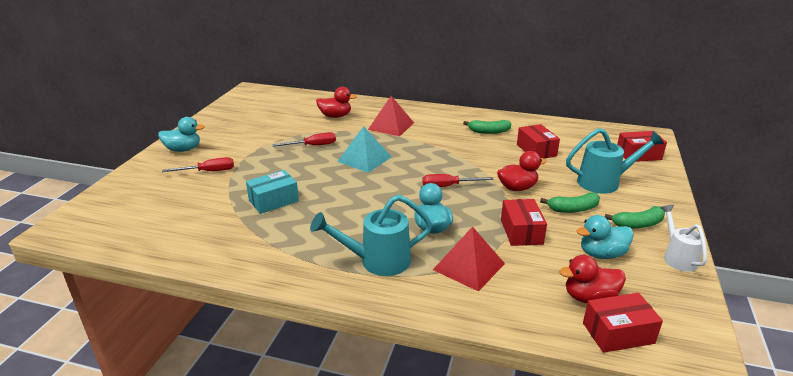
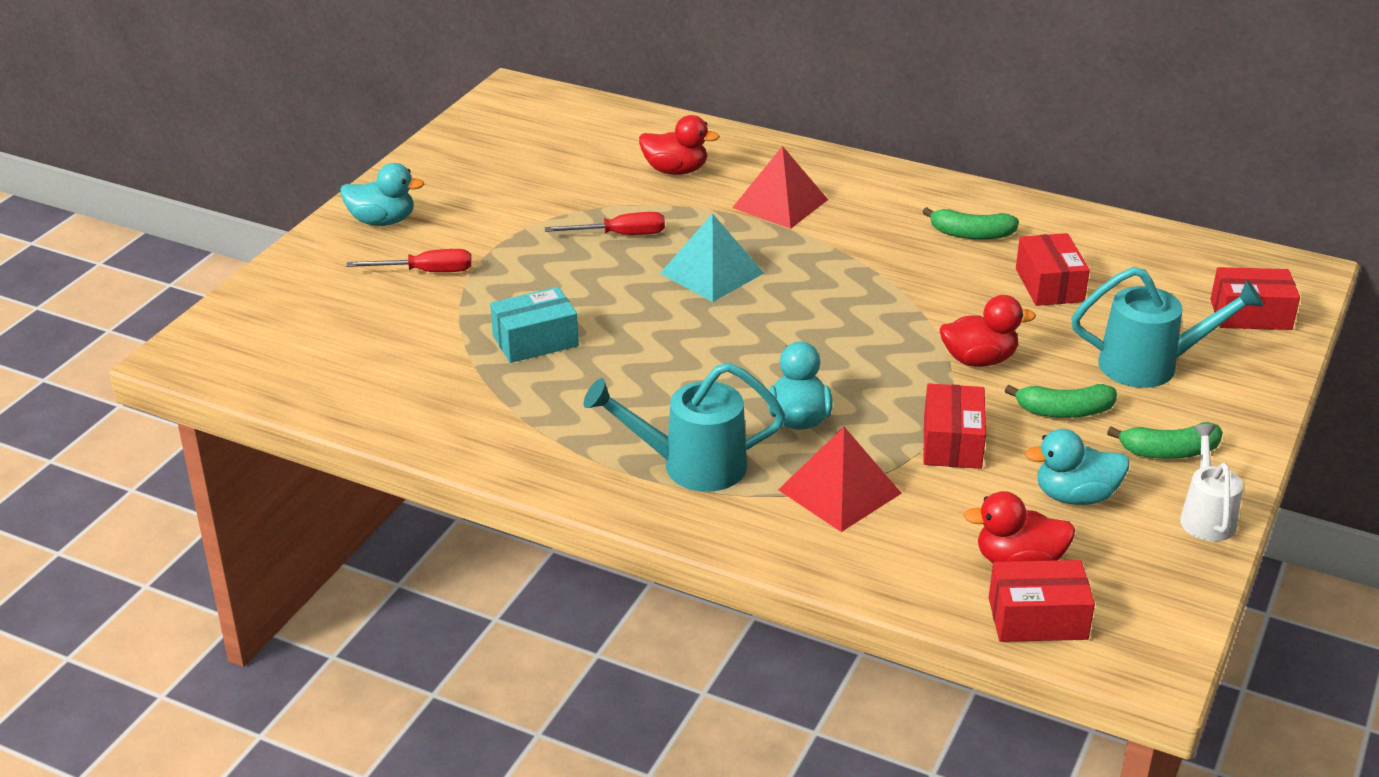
camera: 10 degrees right, 5 degrees up
(448, 186) = (852, 344): red screwdriver -> none

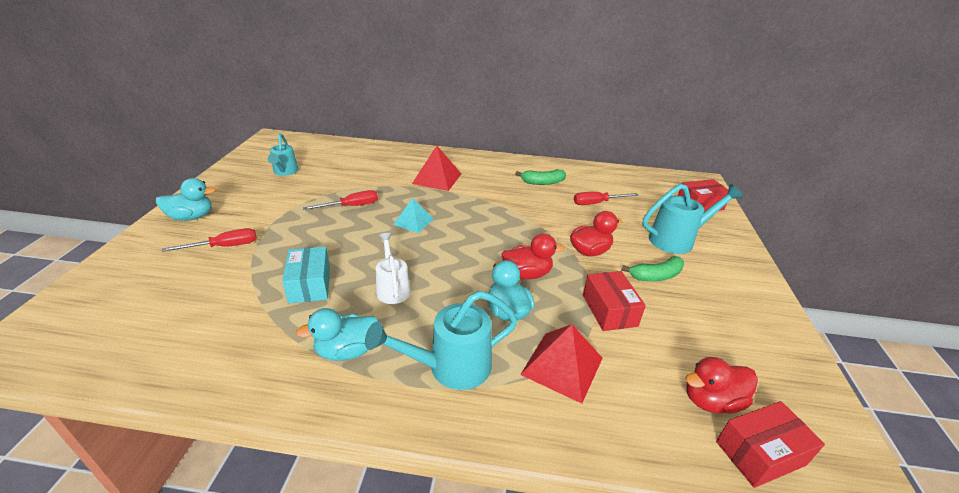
camera: 20 degrees left, 0 degrees up
(526, 161) = (285, 172): none -> turquoise watering can
(535, 341) = (310, 284): turquoise box -> turquoise box turned 60 degrees counterclockwise
(675, 171) = (373, 168): red duck -> red duck (527, 274)
(711, 273) = (413, 221): turquoise pyramid -> turquoise pyramid, size x0.66
(1049, 285) = (597, 203): red box -> red screwdriver
(1075, 496) = (704, 335): turquoise duck -> turquoise duck (347, 351)
(1169, 452) = (728, 292): green banana -> none
(1206, 516) = (784, 333): white watering can -> white watering can (392, 288)

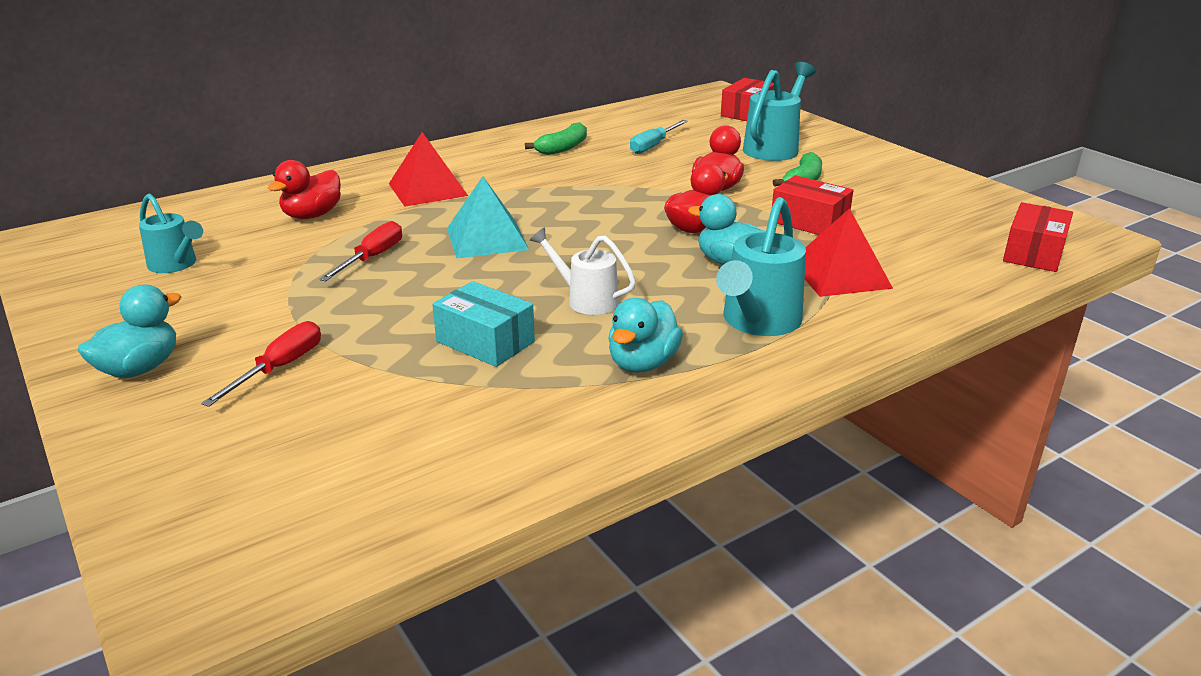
camera: 40 degrees left, 5 degrees down
(413, 221) = (486, 238): turquoise pyramid -> turquoise pyramid, size x1.51
(597, 203) = (653, 146): red screwdriver -> turquoise screwdriver
(711, 401) = (966, 241): red duck -> red duck (312, 215)

